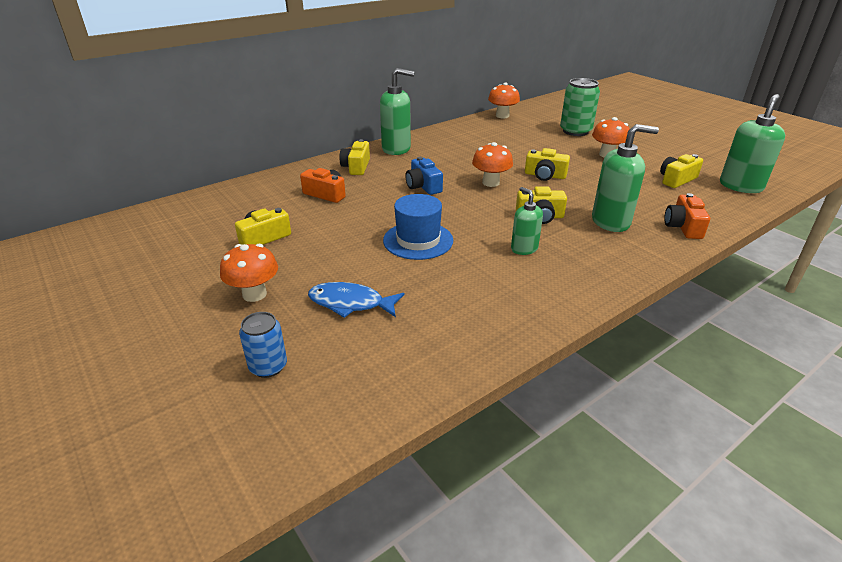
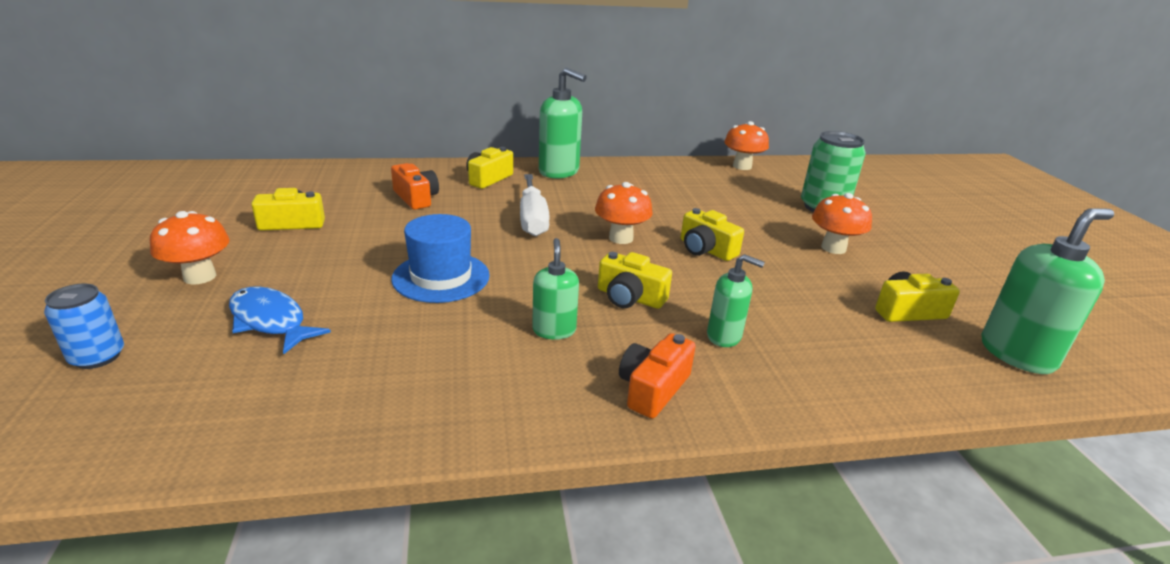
camera: 25 degrees right, 5 degrees down
(423, 186) = (532, 219): blue camera -> white screwdriver
(611, 222) = (724, 336): green soap dispenser -> green soap dispenser, size x0.59
(683, 227) = (833, 381): orange camera -> orange camera (653, 388)

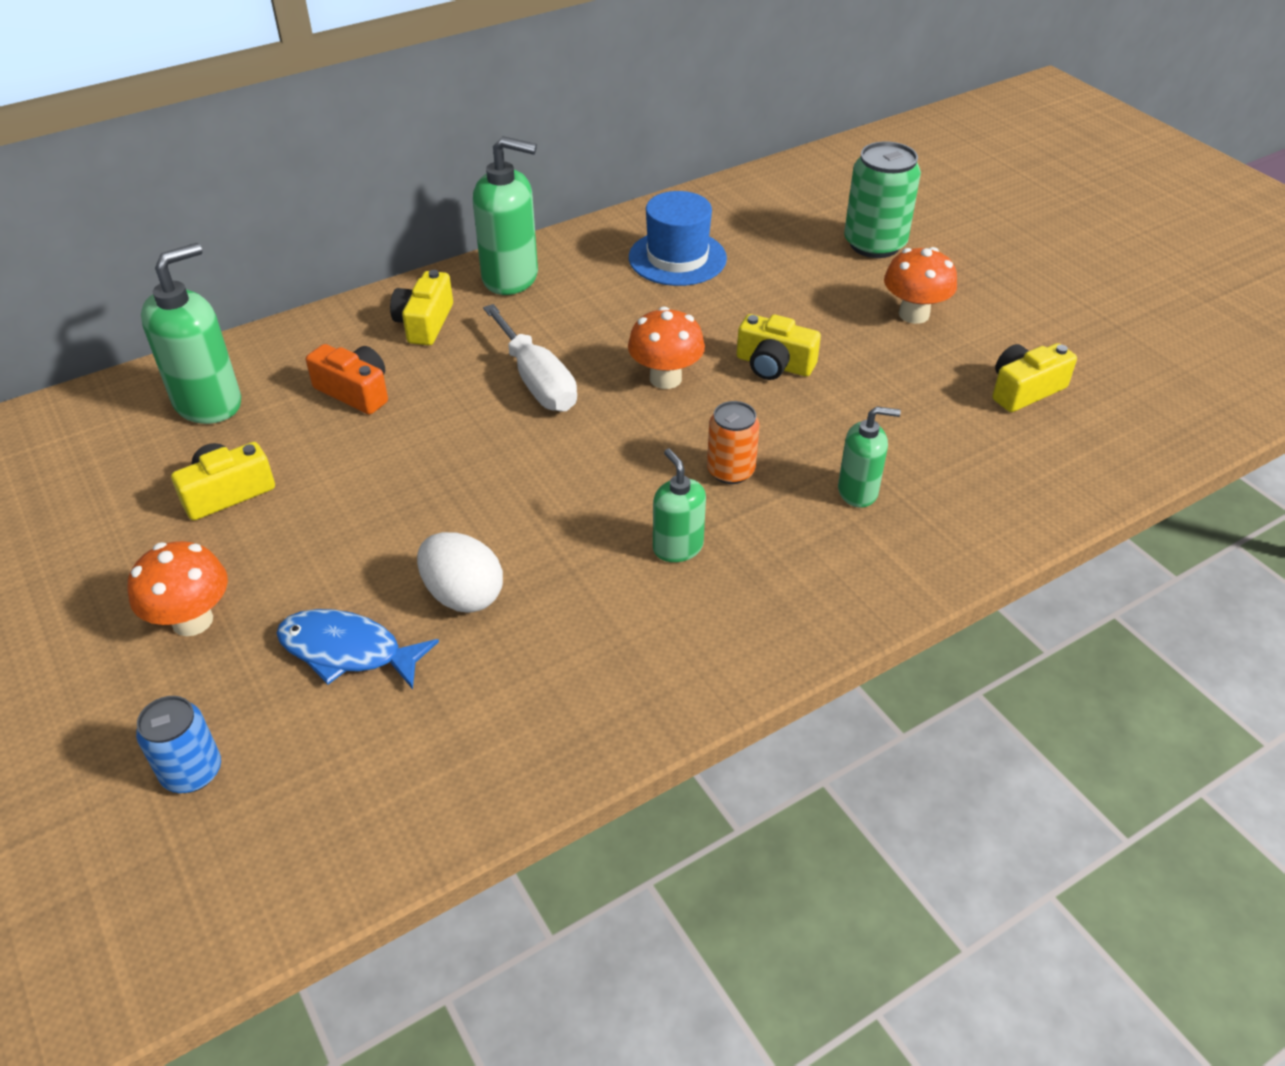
camera: 20 degrees left, 15 degrees up
(377, 313) = (463, 595): none -> white egg
(441, 277) = (495, 516): blue hat -> blue hat (677, 258)
(630, 297) = (730, 471): yellow camera -> orange can
(653, 388) = (822, 586): orange camera -> none
(742, 166) = (742, 192): orange mushroom -> none
(1017, 354) = (1143, 414): green soap dispenser -> green soap dispenser (208, 403)

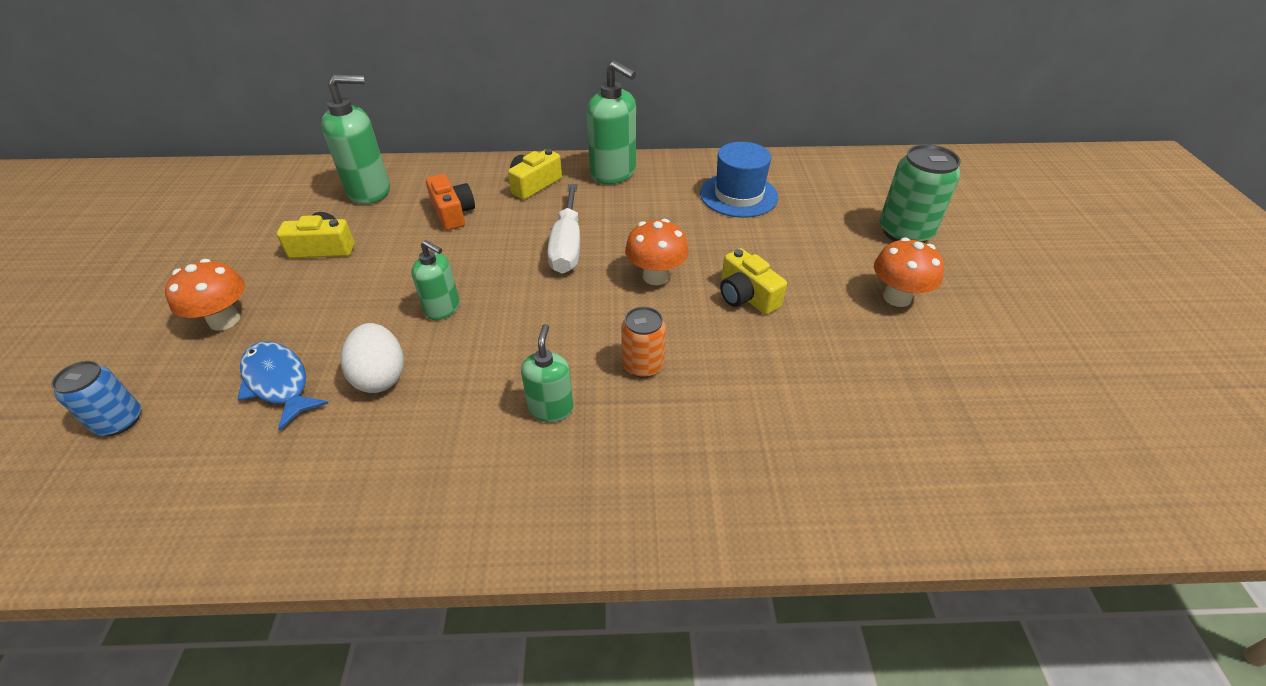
camera: 30 degrees right, 0 degrees up
(858, 491) = (730, 426): green soap dispenser -> green soap dispenser (443, 309)
(1024, 390) = (955, 399): yellow camera -> none

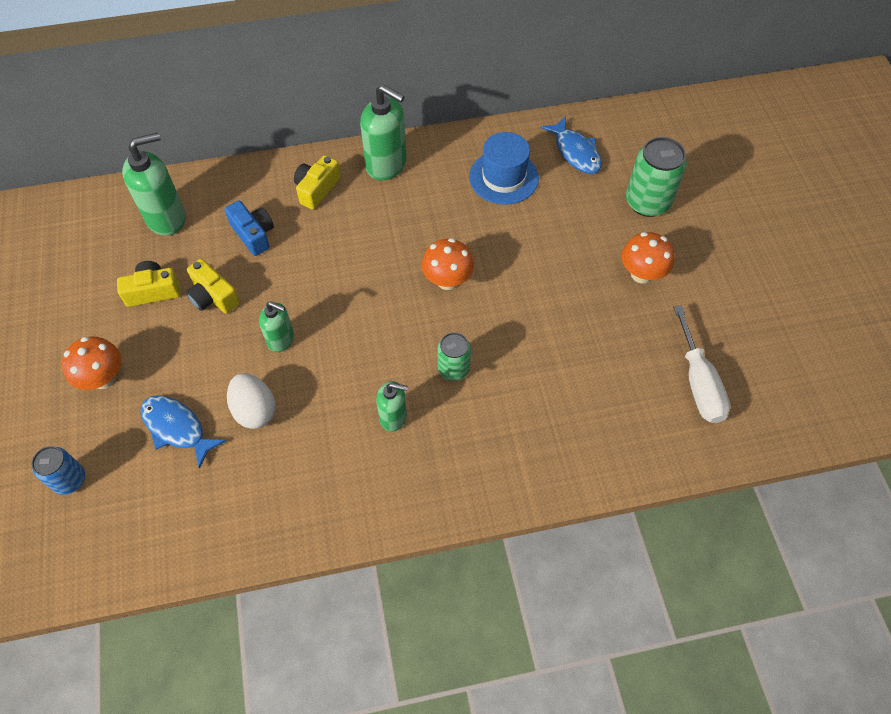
camera: 10 degrees left, 15 degrees up
(453, 213) = (253, 234): orange camera -> blue camera
(551, 408) = (393, 417): green soap dispenser -> green soap dispenser turned 105 degrees clockwise
(567, 246) = (366, 258): white screwdriver -> white screwdriver (698, 382)
(643, 365) = (453, 369): orange can -> green can
(746, 296) = (523, 290): yellow camera -> yellow camera (213, 296)
(822, 183) = (575, 152): none -> blue fish

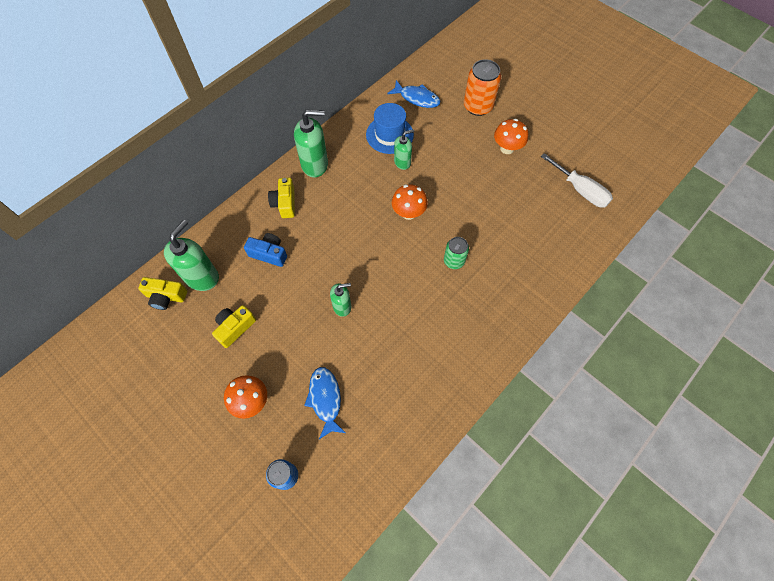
camera: 35 degrees left, 5 degrees up
(177, 428) = (325, 399): blue fish -> blue fish turned 75 degrees clockwise
(213, 296) = (277, 307): yellow camera -> yellow camera (166, 297)
(255, 410) = (363, 357): white egg -> none
(393, 417) = (444, 309): green soap dispenser -> green soap dispenser (402, 162)
(647, 202) = (478, 106): green can -> orange can

